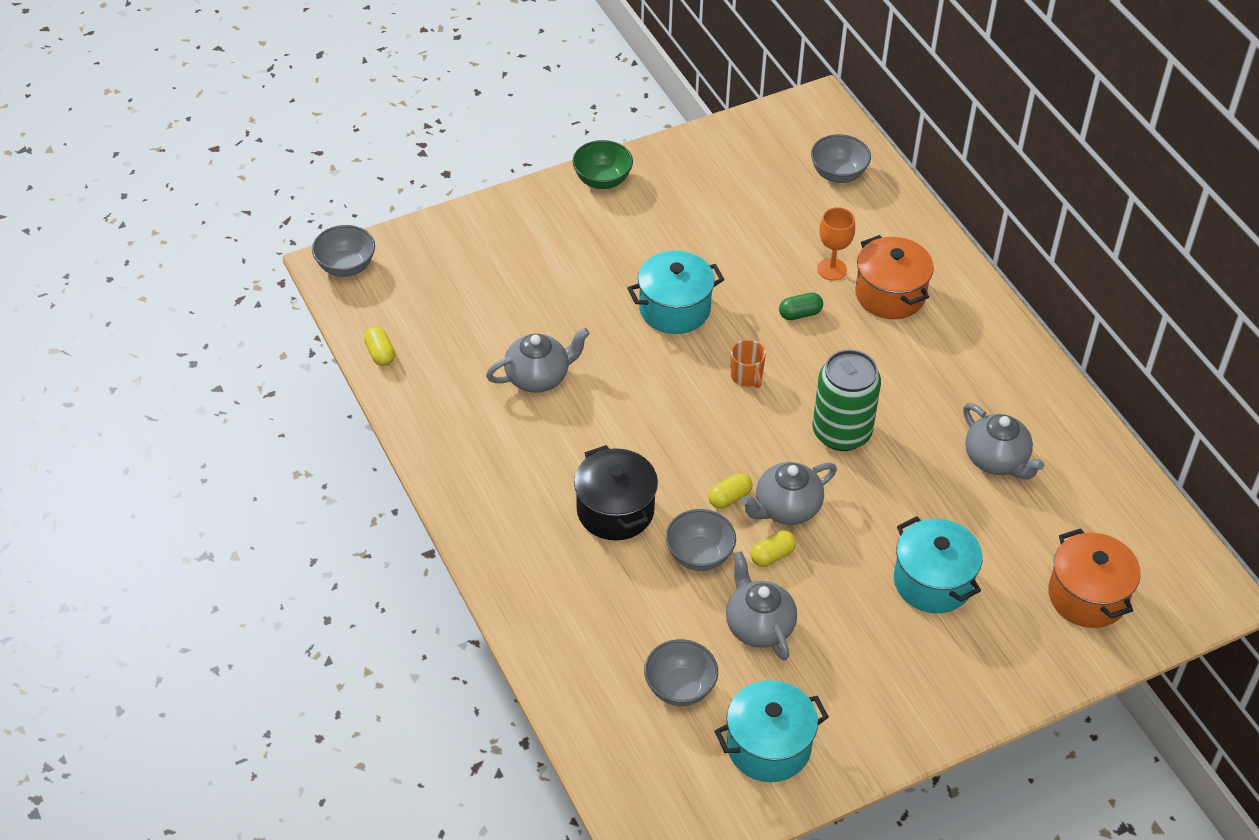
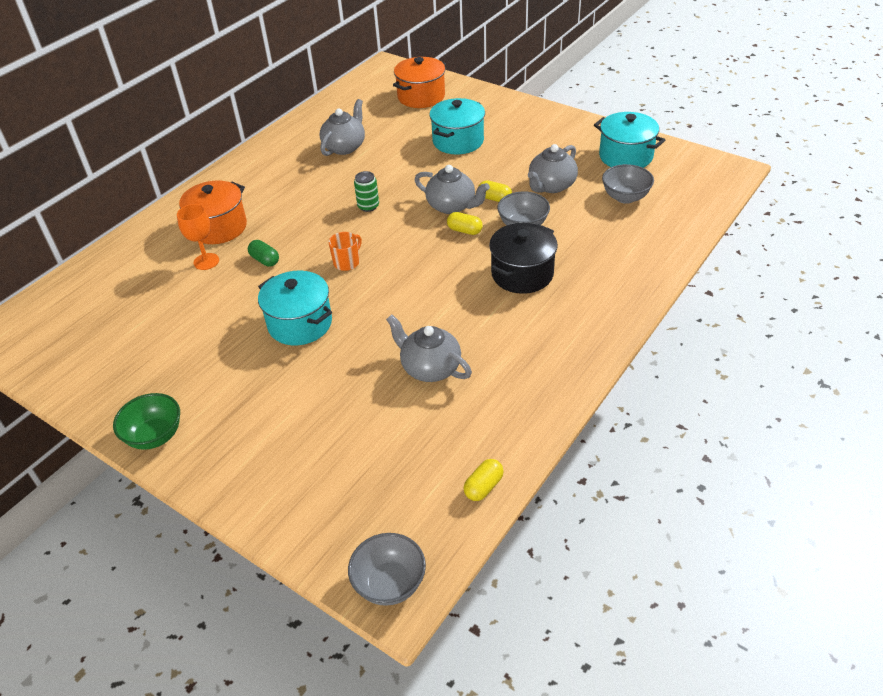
camera: 115 degrees left, 5 degrees down
(838, 174) = (87, 295): grey bowl -> none
(841, 432) = (368, 206): green can -> green can, size x0.49

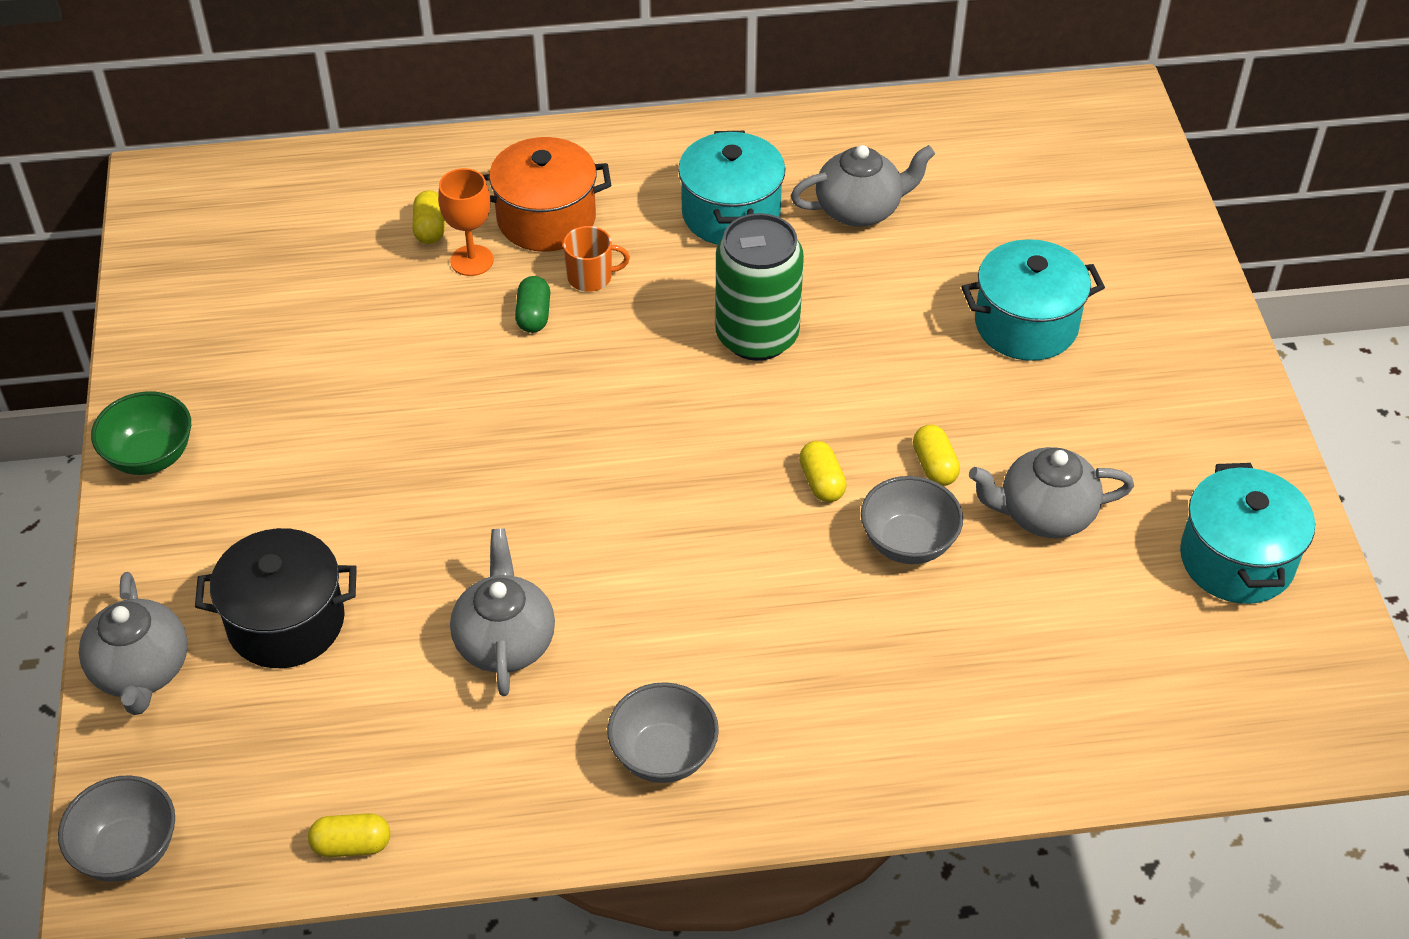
camera: 45 degrees right, 5 degrees up
(168, 264) = (430, 228): none -> yellow capsule
(300, 324) = (454, 444): turquoise pot -> turquoise pot (731, 214)
(347, 262) = (617, 402): orange mug -> orange mug (591, 277)
(368, 206) = (757, 336): green can -> green can, size x2.03
(421, 97) = (1088, 200): orange pot -> none
(452, 206) = (861, 429): grey teapot -> grey teapot (141, 671)
(522, 274) = (796, 616): black pot -> black pot (286, 622)
(625, 197) = (1122, 627): grey bowl -> grey bowl (663, 755)

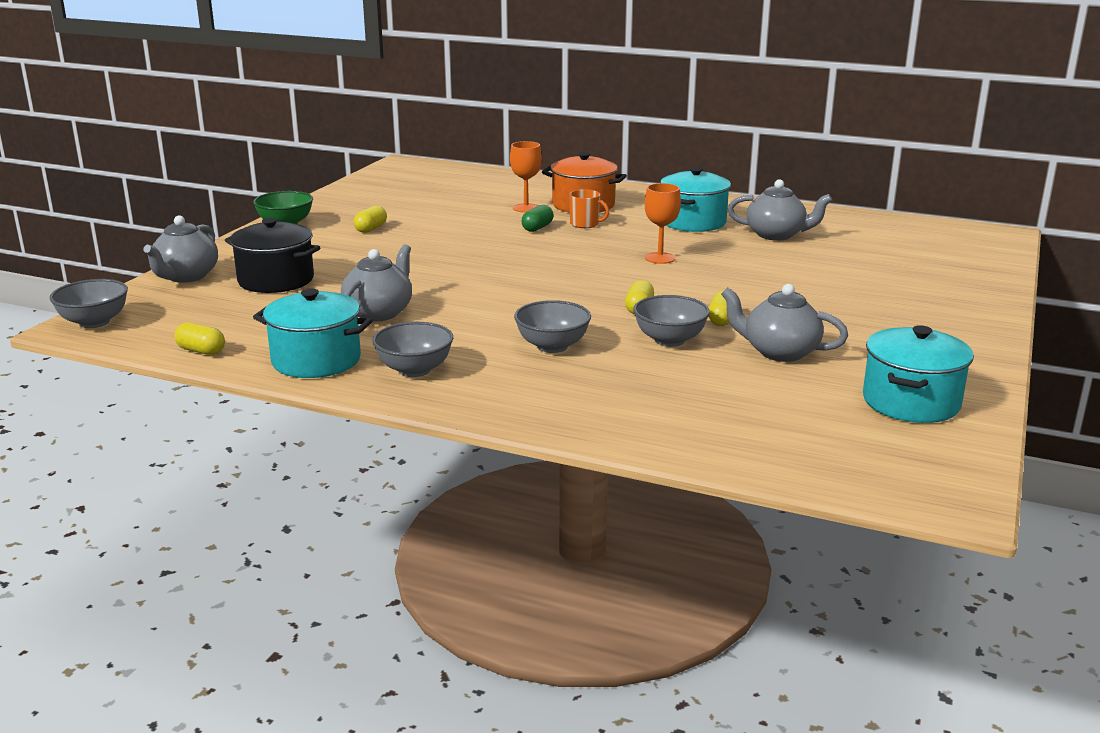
camera: 30 degrees right, 25 degrees down
(430, 228) = (516, 196): yellow capsule -> yellow capsule (371, 229)
(757, 336) = (660, 258): green can -> orange goblet
(784, 621) = (552, 346): none -> grey bowl
(1026, 325) = (845, 289): turquoise pot -> turquoise pot (316, 360)

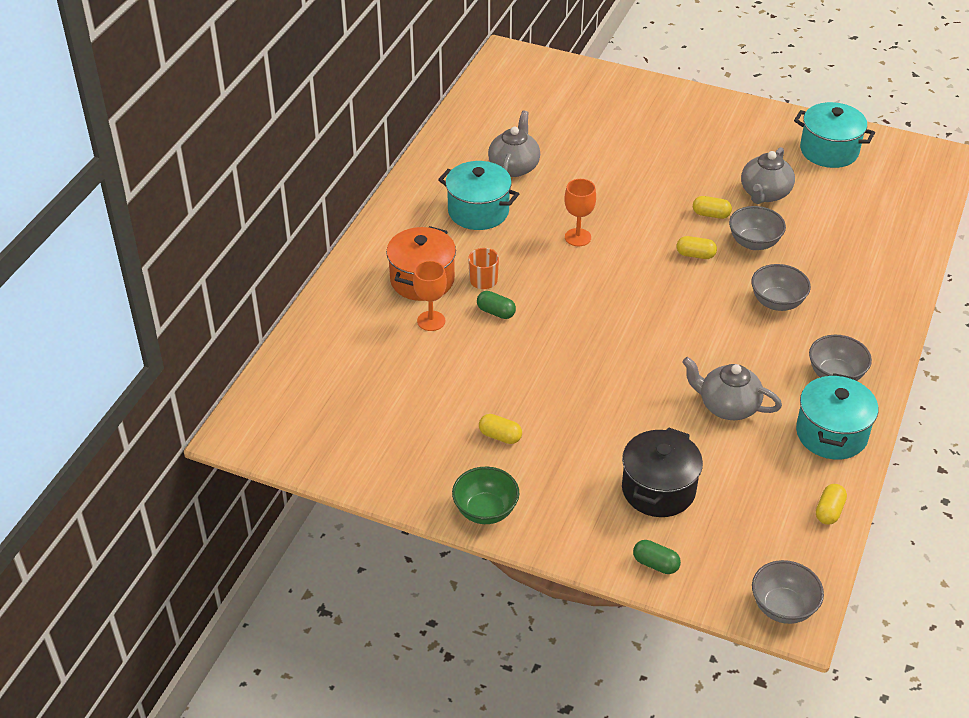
camera: 90 degrees left, 20 degrees up
(186, 276) = (655, 564): grey teapot -> green capsule

